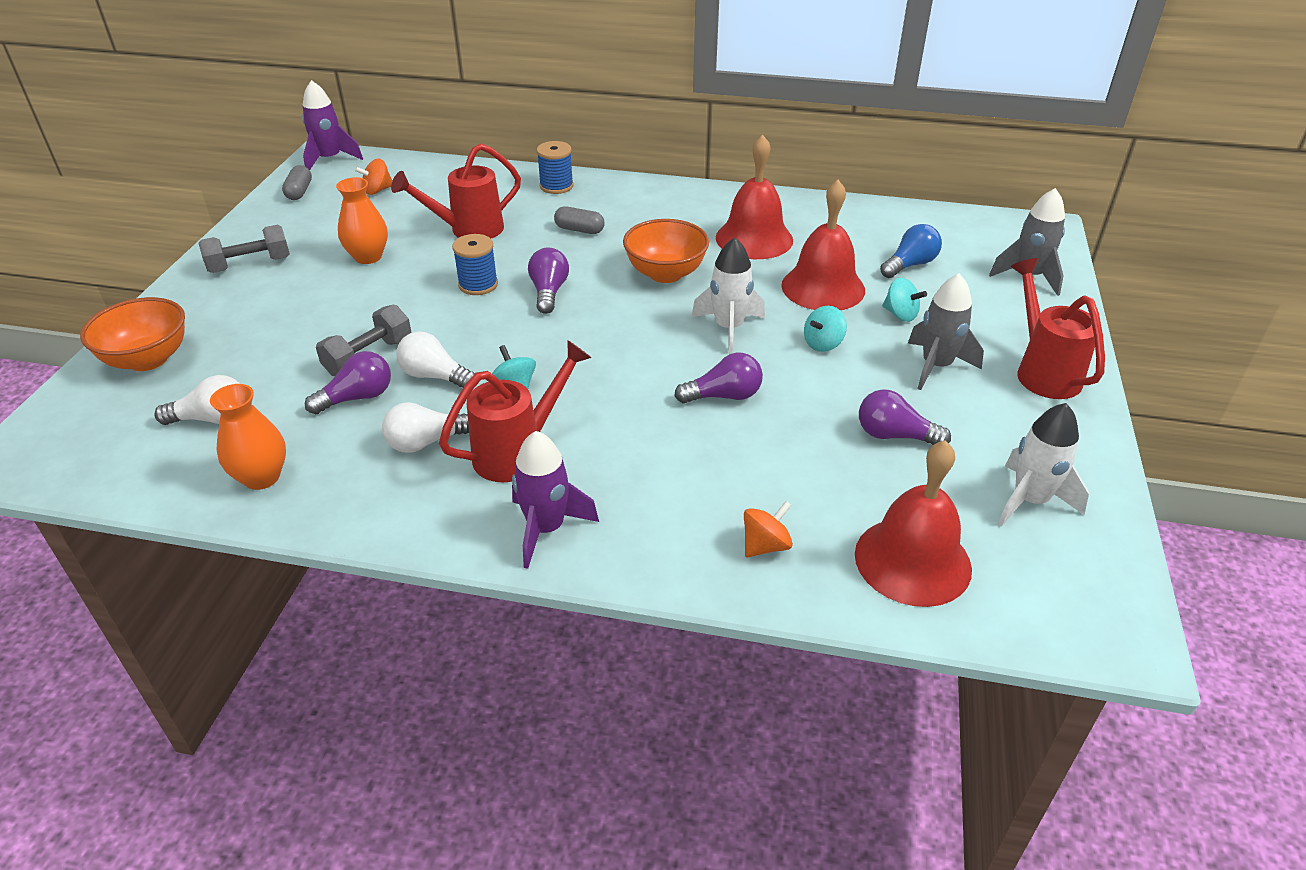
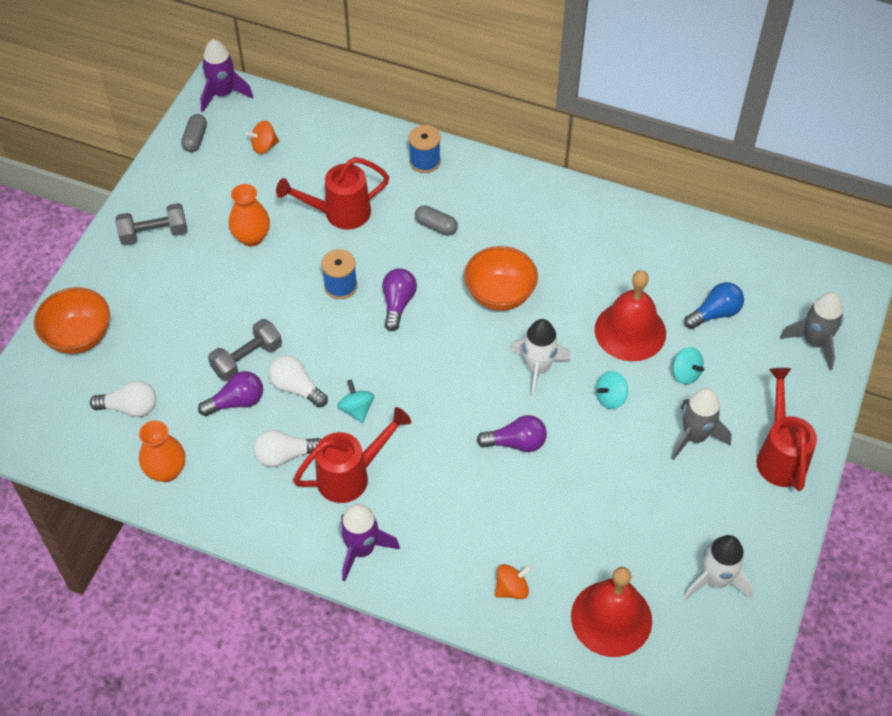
camera: 10 degrees right, 15 degrees up
(754, 238) = (587, 260): red bell -> none
(894, 435) = (636, 503): purple light bulb -> none

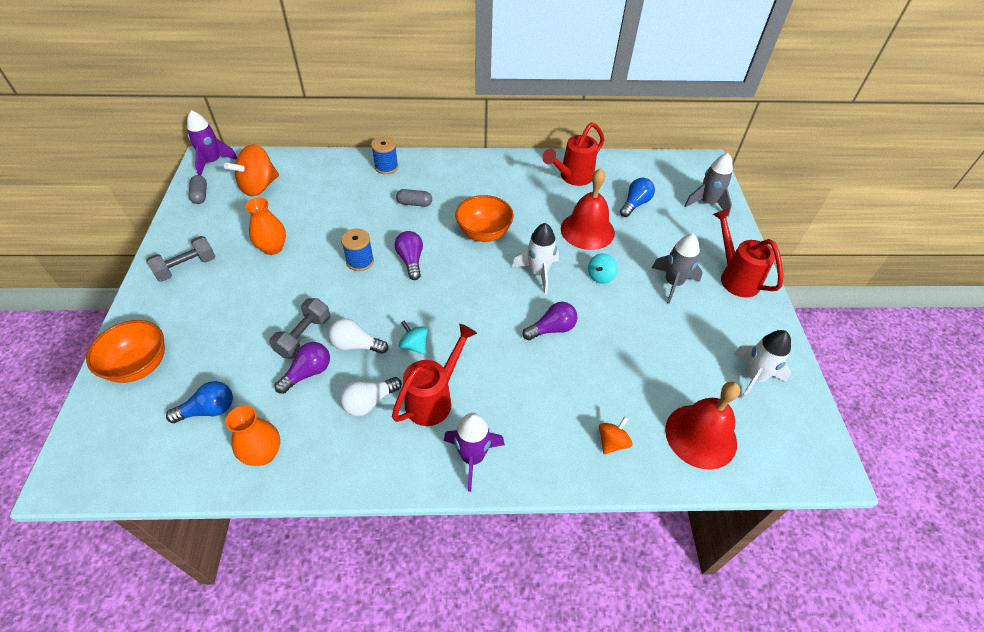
camera: 25 degrees left, 5 degrees down
(130, 408) = (208, 410): white light bulb -> blue light bulb
(264, 146) = (259, 186): orange spinning top -> orange spinning top, size x1.87
(339, 213) = (337, 214): red watering can -> red watering can (572, 177)
(685, 373) = (640, 245): turquoise spinning top -> none

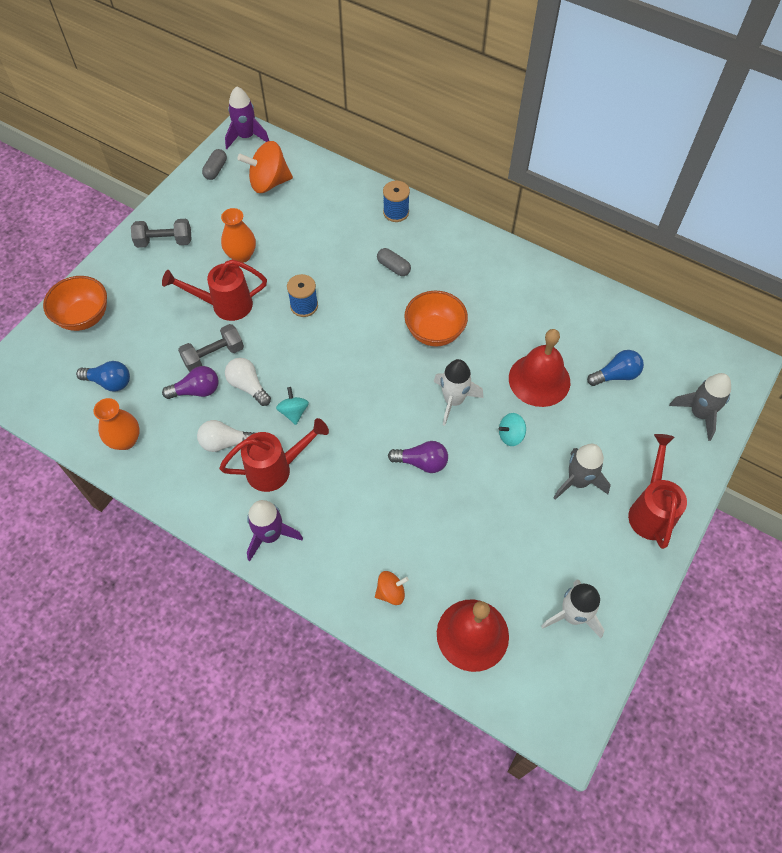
camera: 35 degrees right, 10 degrees up
(411, 260) = (348, 327): purple light bulb -> none
(572, 177) = (574, 311): red watering can -> red watering can (224, 305)

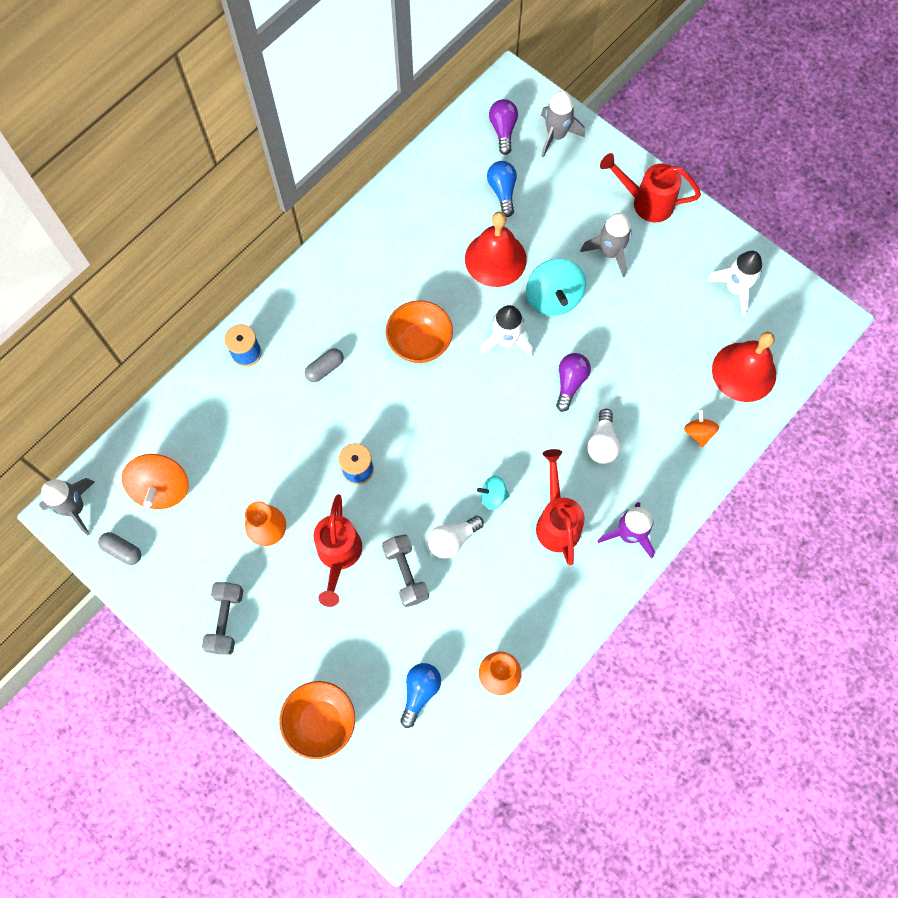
camera: 80 degrees left, 10 degrees up
(196, 391) = (448, 595): purple light bulb -> purple light bulb (503, 130)
(225, 442) = (518, 569): white light bulb -> white light bulb (602, 443)
(246, 137) = (75, 508): purple rocket -> grey rocket
(510, 435) = (553, 298): turquoise spinning top -> turquoise spinning top, size x1.87

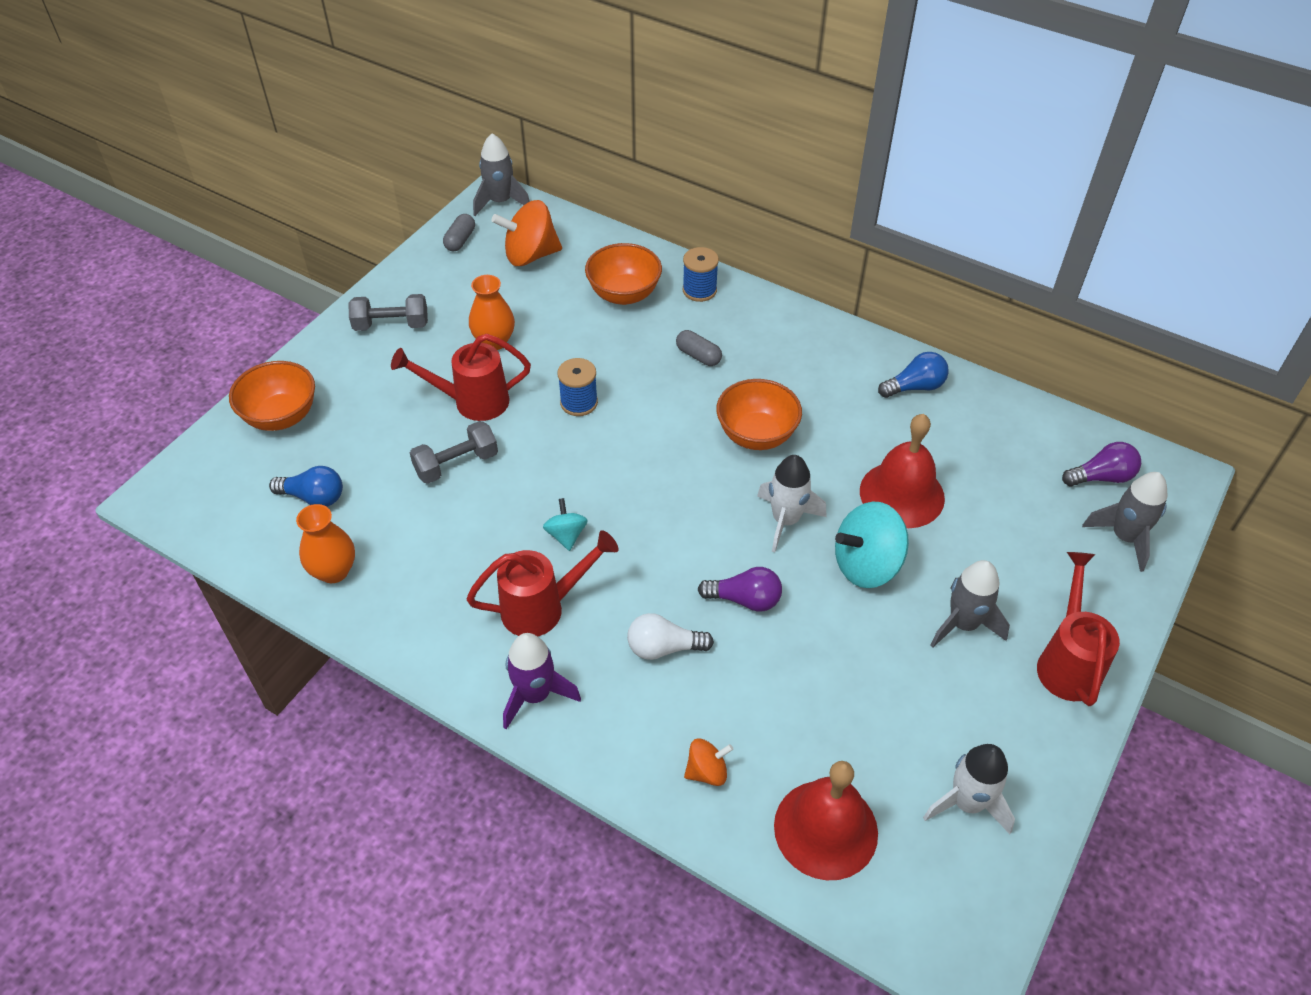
camera: 80 degrees right, 20 degrees down
(236, 415) = (624, 294): none -> orange bowl
(452, 540) = (503, 502): white light bulb -> none
(502, 191) = (1006, 488): blue light bulb -> blue light bulb (915, 387)

